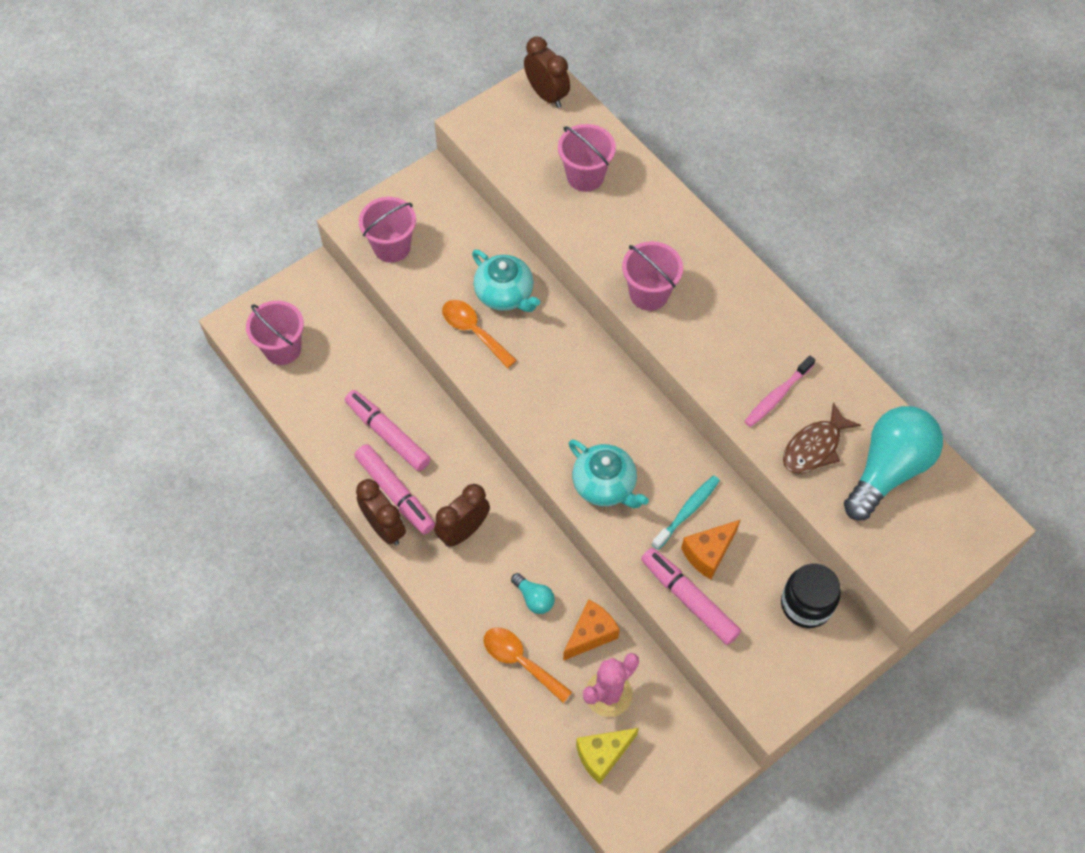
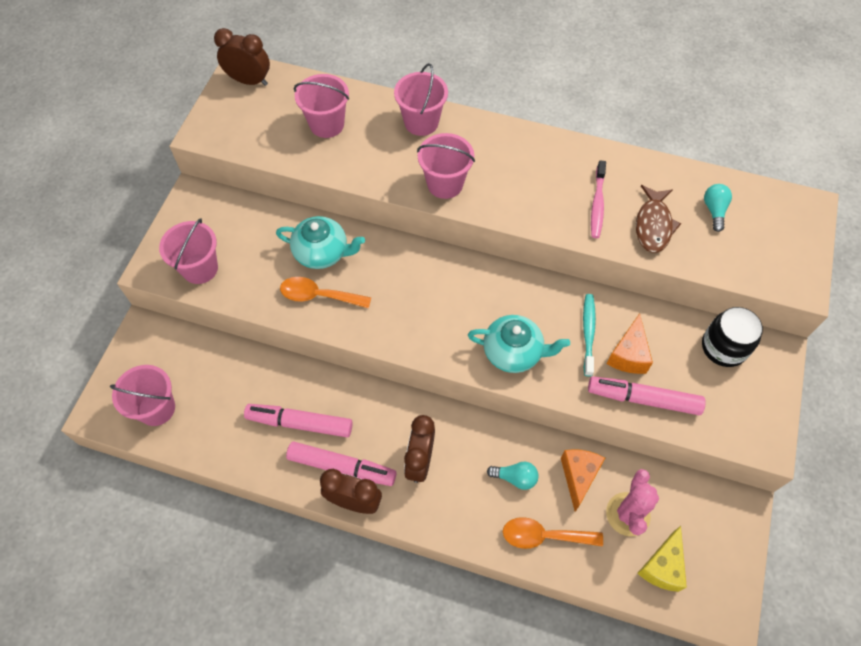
camera: 35 degrees left, 0 degrees up
(674, 222) = (421, 122): none -> pink bucket
(888, 469) = (714, 210): turquoise light bulb -> turquoise light bulb, size x0.44

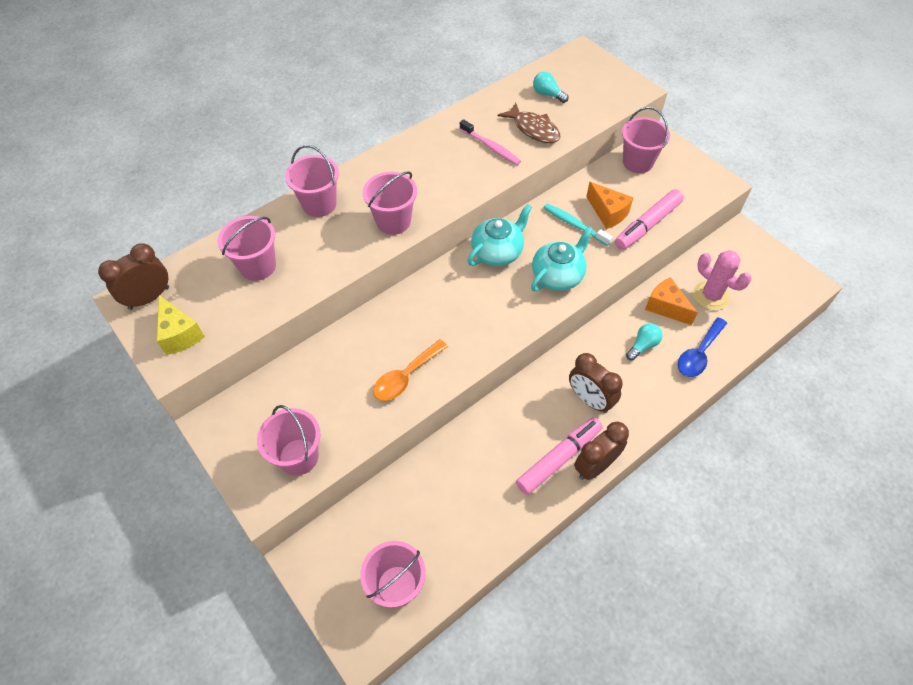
camera: 55 degrees left, 5 degrees down
(300, 423) = (497, 469): pink marker -> none
(322, 252) = (365, 352): turquoise teapot -> turquoise teapot (497, 252)
(544, 536) = (699, 354): orange spoon -> blue spoon
(662, 566) = (759, 299): yellow cheese -> yellow cheese (180, 334)
(724, 347) = (637, 162): black jar -> pink bucket

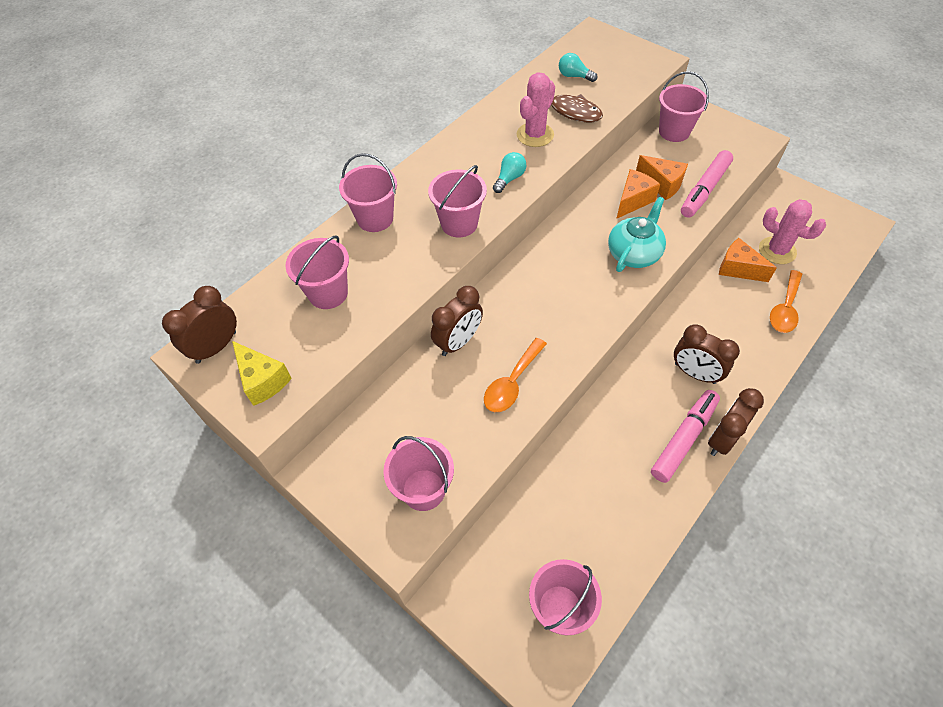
camera: 10 degrees left, 0 degrees up
(369, 330) = (458, 342): none -> brown clock
(491, 147) = (535, 135): pink toothbrush -> pink cactus
(497, 252) = (565, 240): turquoise teapot -> none
(574, 224) = (633, 201): turquoise toothbrush -> orange cheese
(643, 345) = (728, 310): turquoise light bulb -> turquoise light bulb (509, 179)
(699, 354) = (785, 308): blue spoon -> orange spoon

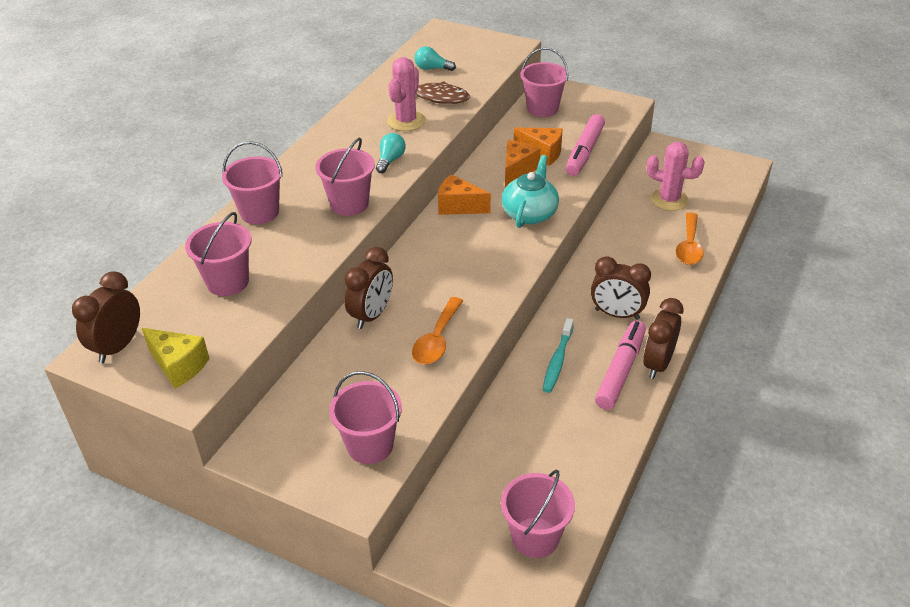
camera: 15 degrees left, 15 degrees down
(625, 414) = (557, 361): none -> turquoise toothbrush
(738, 269) = (635, 220): orange cheese -> orange cheese (458, 206)

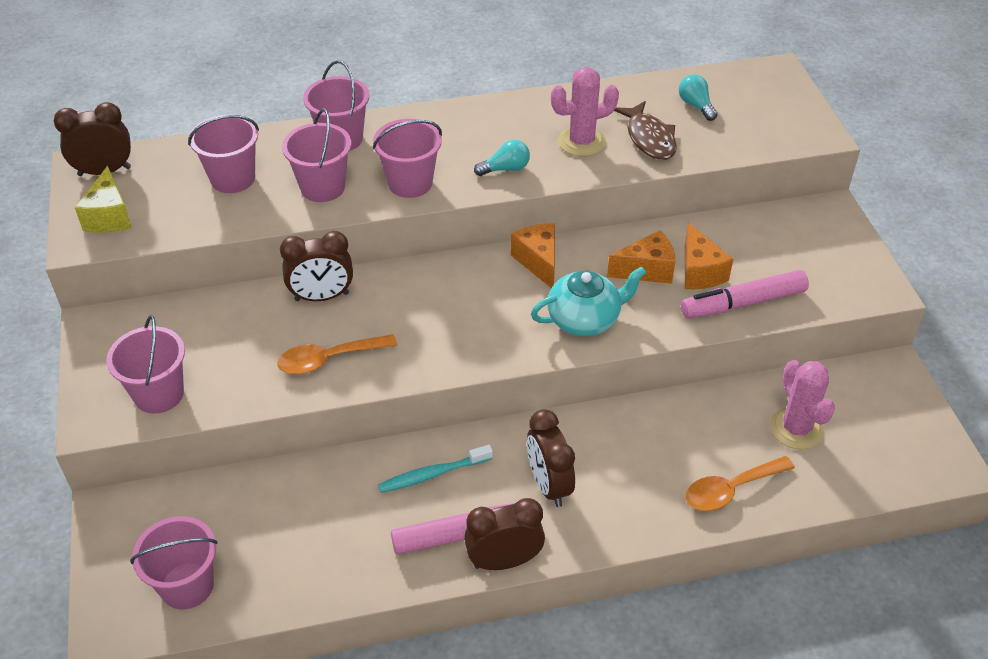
camera: 50 degrees right, 5 degrees up
(542, 108) = (782, 227): pink bucket -> pink bucket (322, 187)

